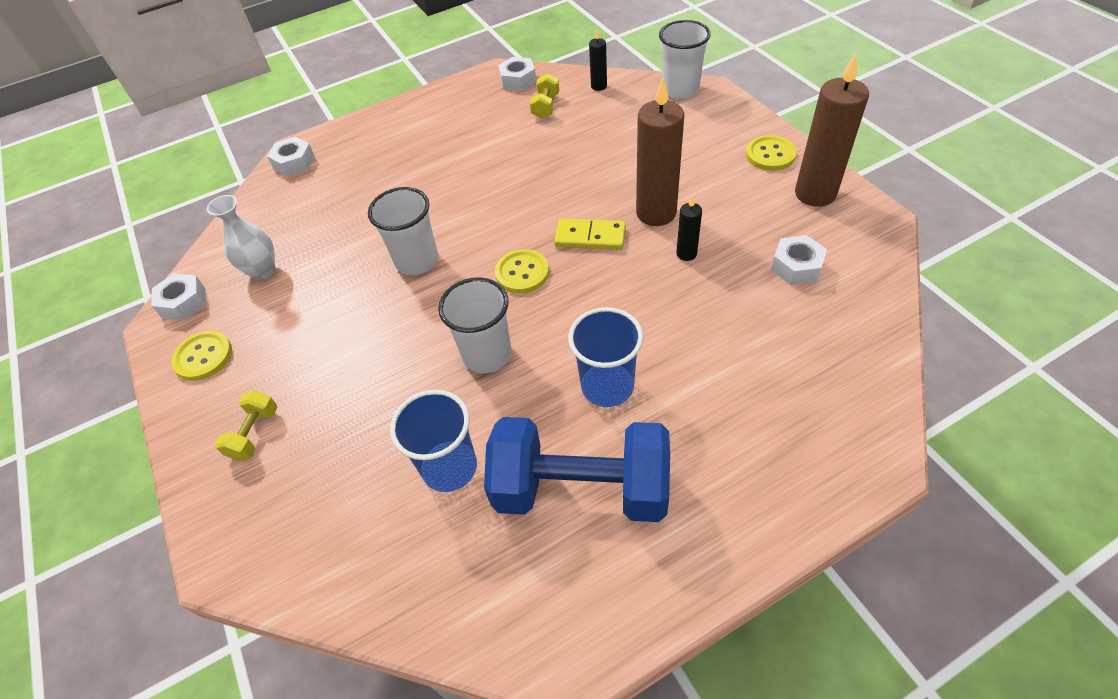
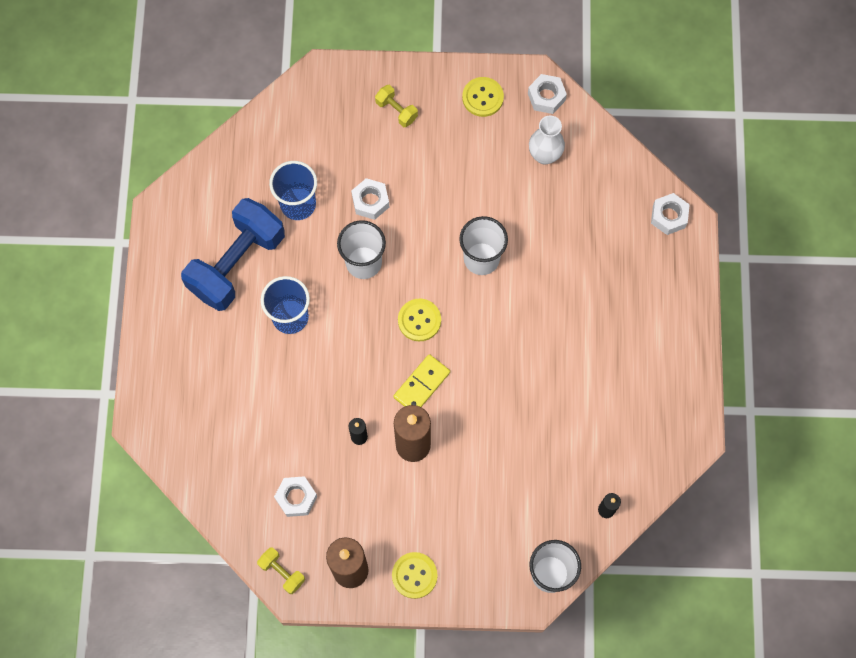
camera: 115 degrees right, 20 degrees up
(518, 80) = (667, 448): white nut -> white nut (370, 201)
(546, 106) = (607, 447): yellow dumbbell -> yellow dumbbell (282, 572)

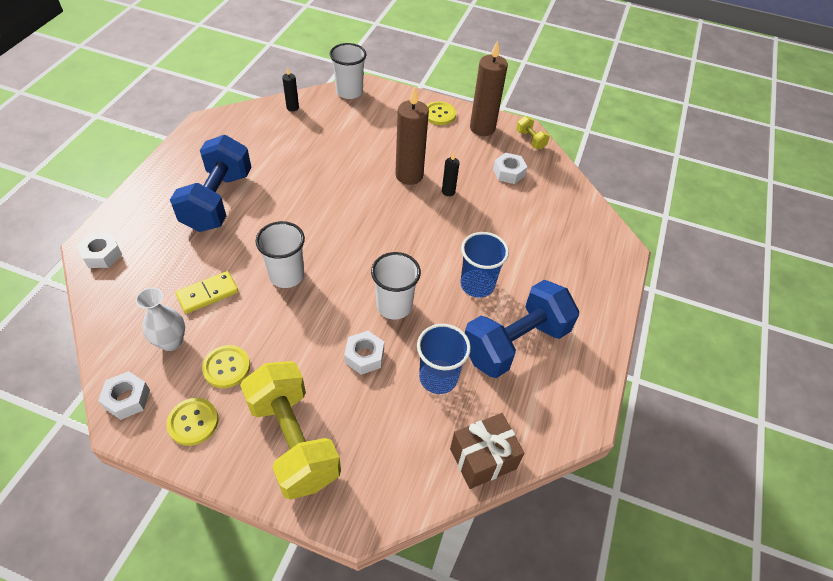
camera: 165 degrees left, 20 degrees down
(240, 148) = (482, 458): none -> brown gift
(396, 111) = (293, 441): yellow dumbbell -> yellow dumbbell, size x2.39
(419, 320) = (365, 248): yellow button -> yellow button (226, 367)
(422, 385) = (385, 207): yellow domino -> yellow domino (207, 294)
(603, 324) = (218, 201): none -> blue dumbbell

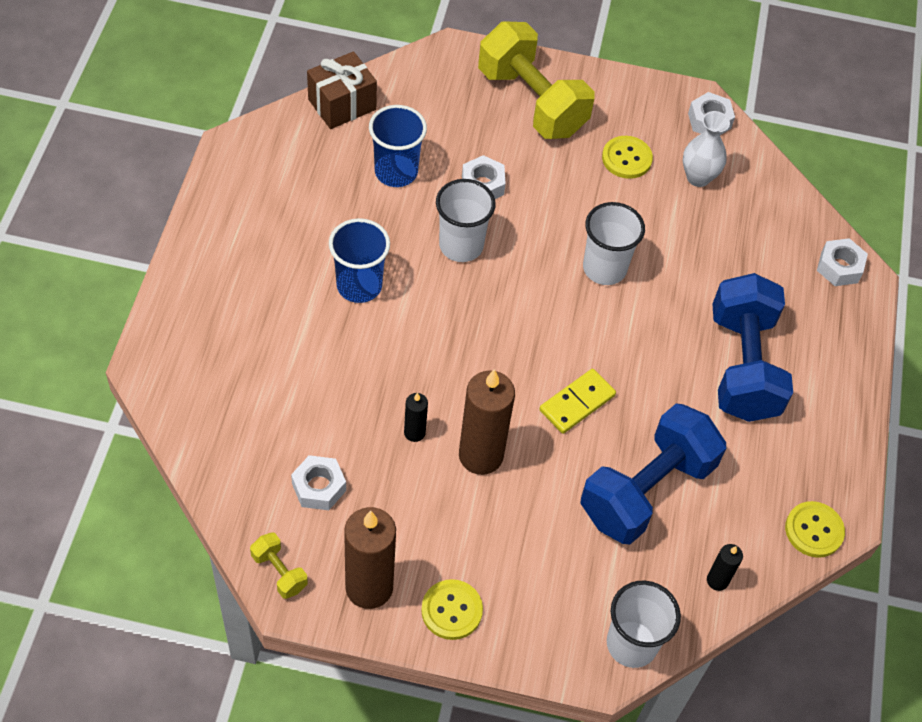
camera: 170 degrees right, 5 degrees up
(193, 422) = (635, 108): yellow button -> yellow button (814, 530)
(207, 294) = (687, 234): yellow domino -> yellow domino (577, 403)
(515, 343) = (309, 218): blue dumbbell -> blue dumbbell (646, 490)

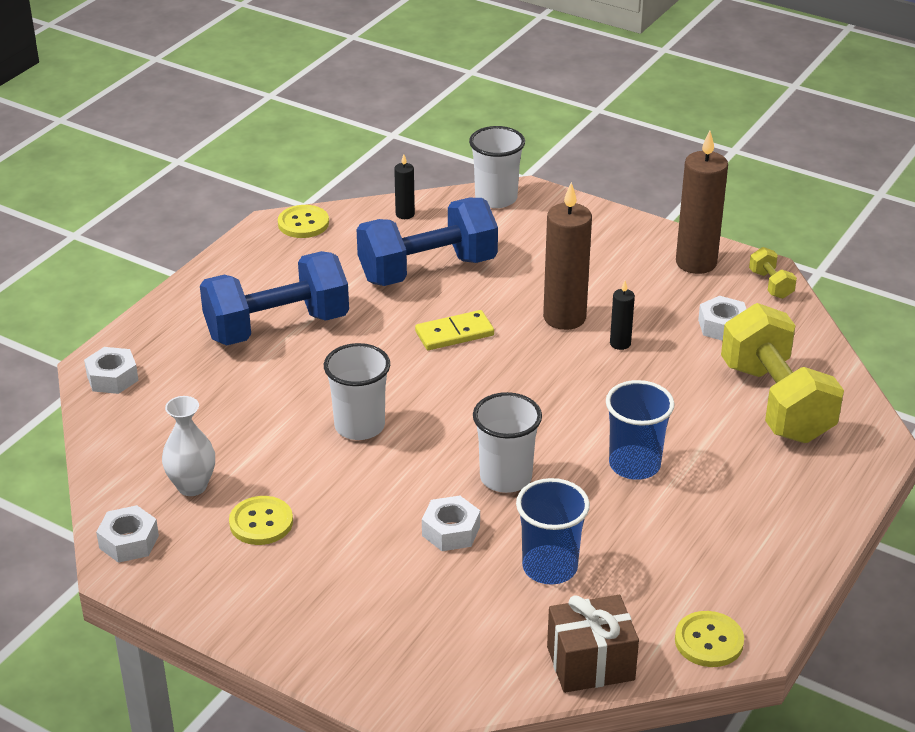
camera: 155 degrees left, 20 degrees down
(451, 610) = (631, 239): yellow button -> yellow button (709, 641)
(532, 102) = (337, 612): yellow dumbbell -> yellow dumbbell (776, 402)
(743, 366) = (277, 327): blue dumbbell -> blue dumbbell turned 45 degrees clockwise

